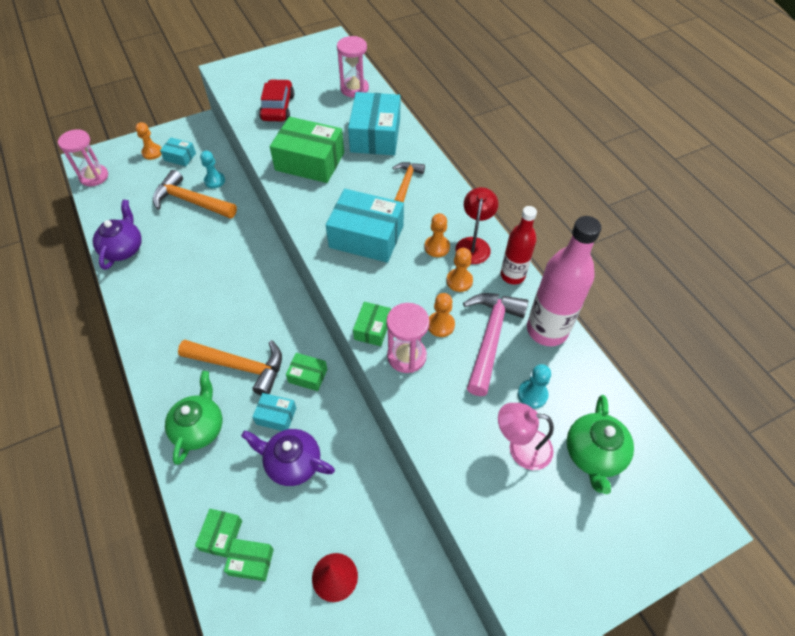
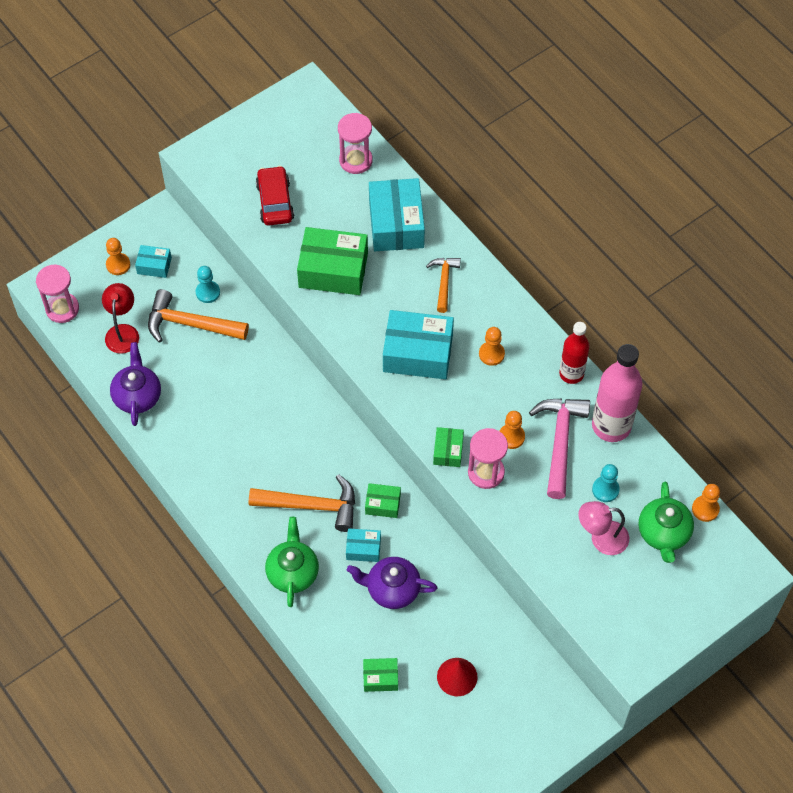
camera: 10 degrees left, 5 degrees up
(221, 535) = (347, 661): green box -> none
(459, 281) = (520, 388): orange pawn -> orange pawn (705, 509)
(474, 244) = (528, 345): red lamp -> red lamp (123, 332)

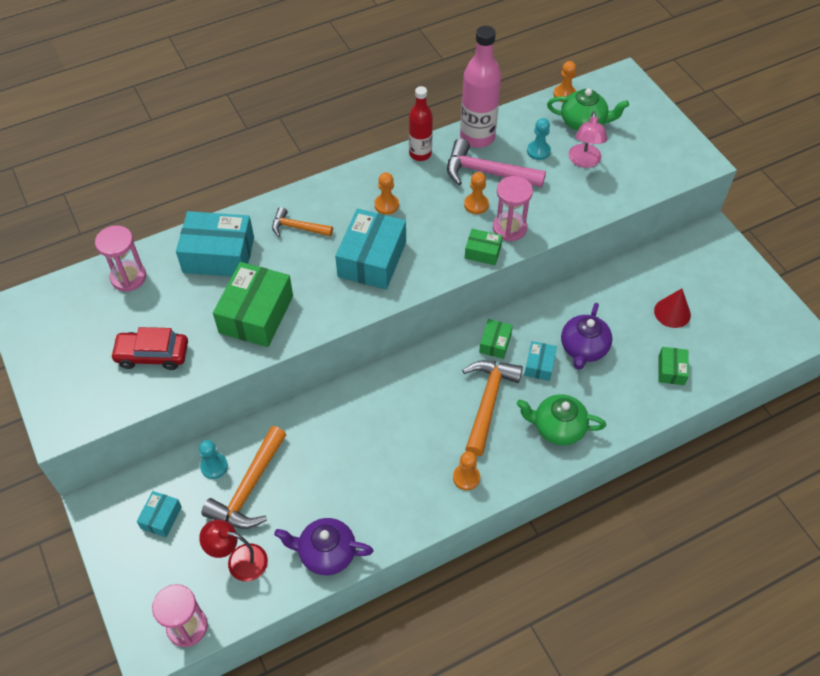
camera: 80 degrees left, 5 degrees down
(118, 265) = (146, 557): orange pawn -> orange pawn (466, 477)

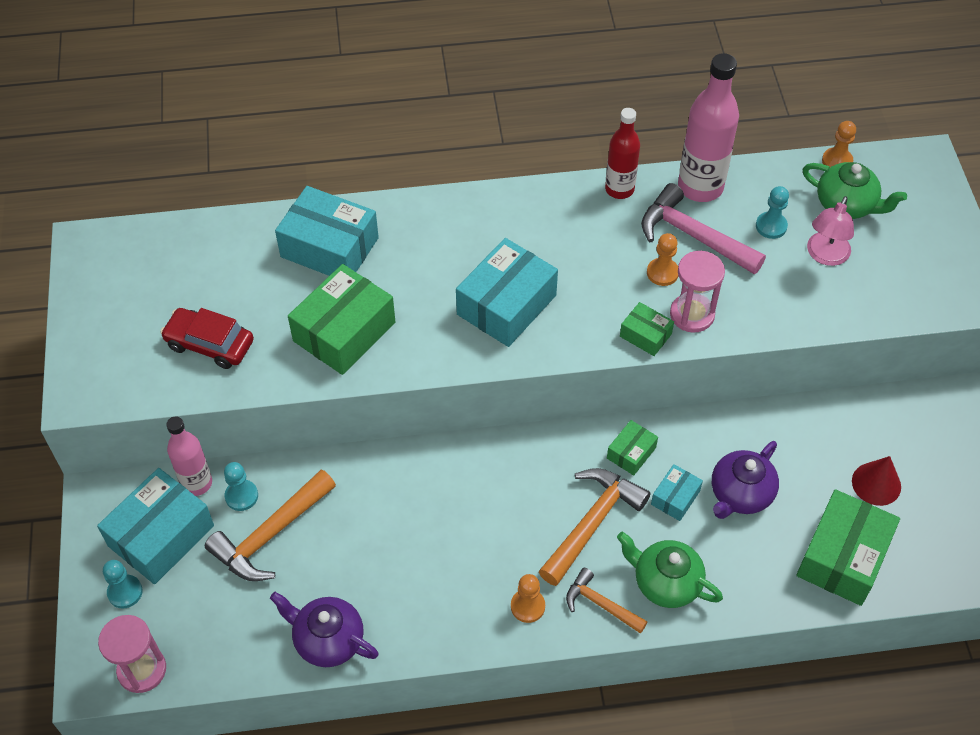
camera: 20 degrees right, 0 degrees up
(128, 277) = (218, 244): pink hourglass -> none
(149, 571) = (125, 592): none -> turquoise pawn
(161, 517) = (161, 536): turquoise box -> turquoise box, size x1.98
(174, 468) = (197, 483): none -> pink bottle
(239, 560) = (227, 614): red lamp -> none
(297, 228) = (434, 240): orange hammer -> orange hammer (600, 604)
(386, 205) = (551, 242): orange pawn -> none
(671, 370) = (843, 557): green box -> green box, size x1.98

